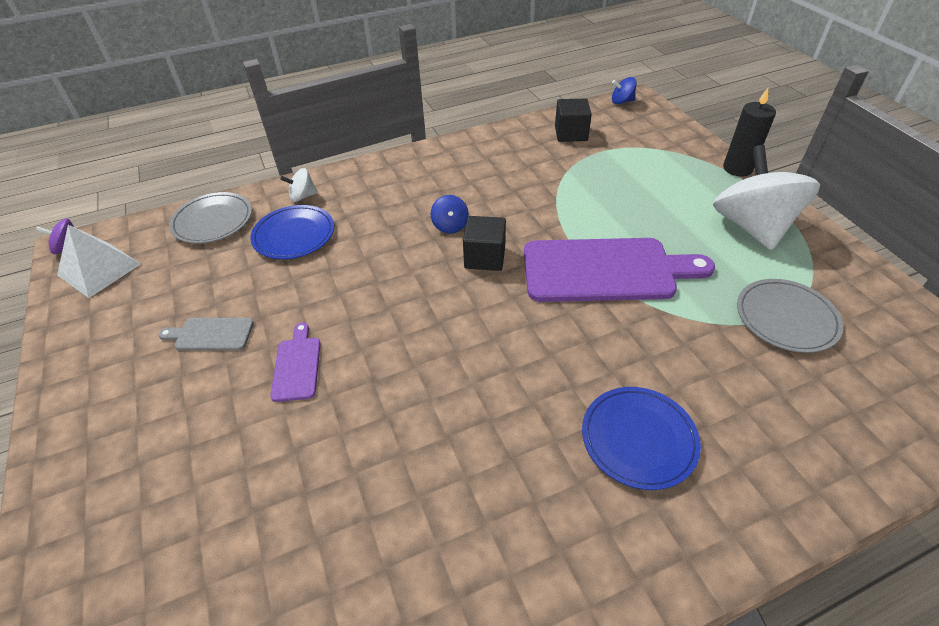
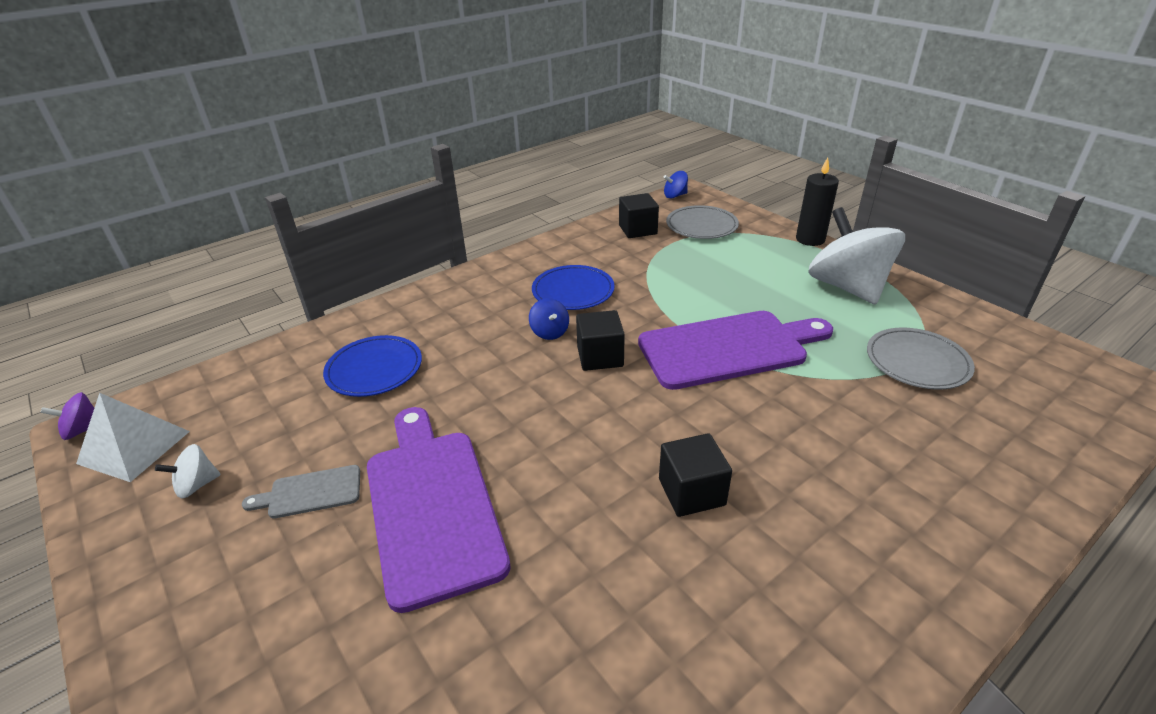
camera: 15 degrees left, 10 degrees down
(213, 221) = (267, 370): grey plate -> grey plate (701, 226)
(297, 366) = (431, 505): purple cutting board -> purple cutting board, size x2.20
(302, 196) = (369, 328): white spinning top -> white spinning top (197, 485)
(513, 401) = (691, 492): none -> black cube
(638, 439) = (835, 501): blue plate -> blue plate (573, 291)

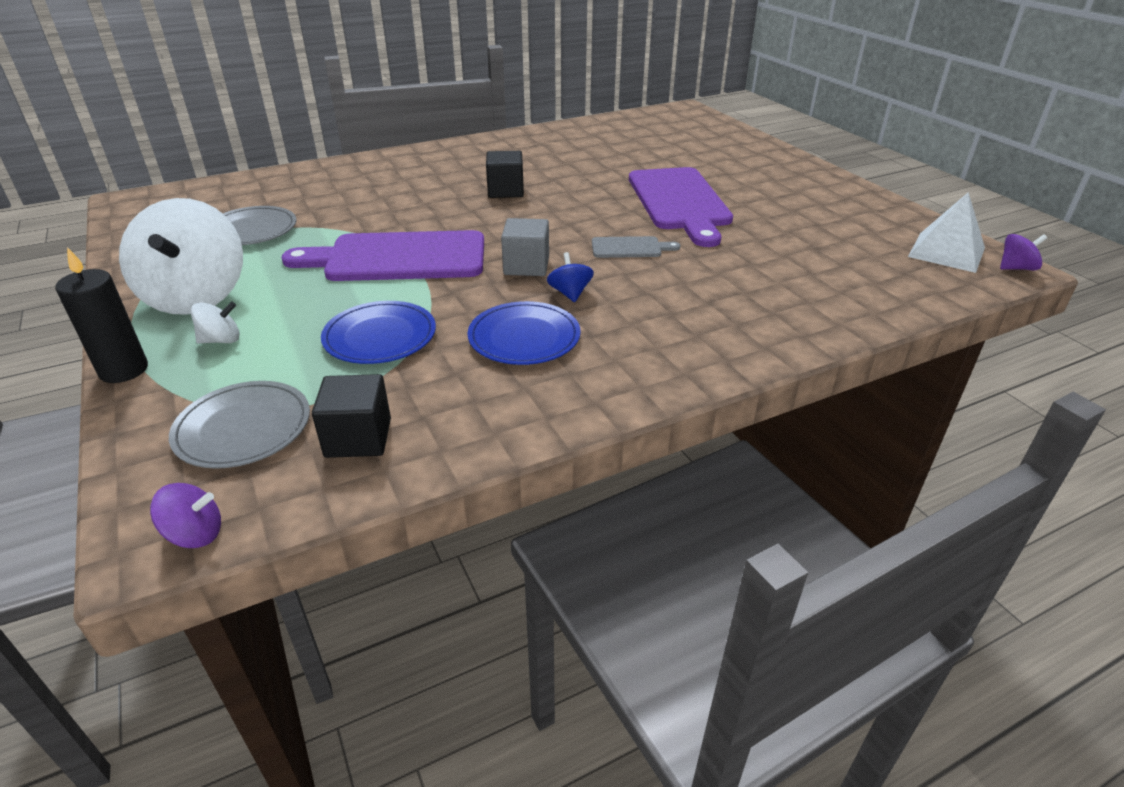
camera: 170 degrees left, 0 degrees up
(197, 485) = (862, 226): white spinning top -> white spinning top (221, 340)
(310, 493) = (769, 215): grey cutting board -> grey cutting board (629, 248)
(374, 369) = (759, 282): blue plate -> blue plate (380, 337)
(600, 356) = (526, 266): black cube -> grey cube
(675, 196) = (195, 534): blue spinning top -> purple spinning top

